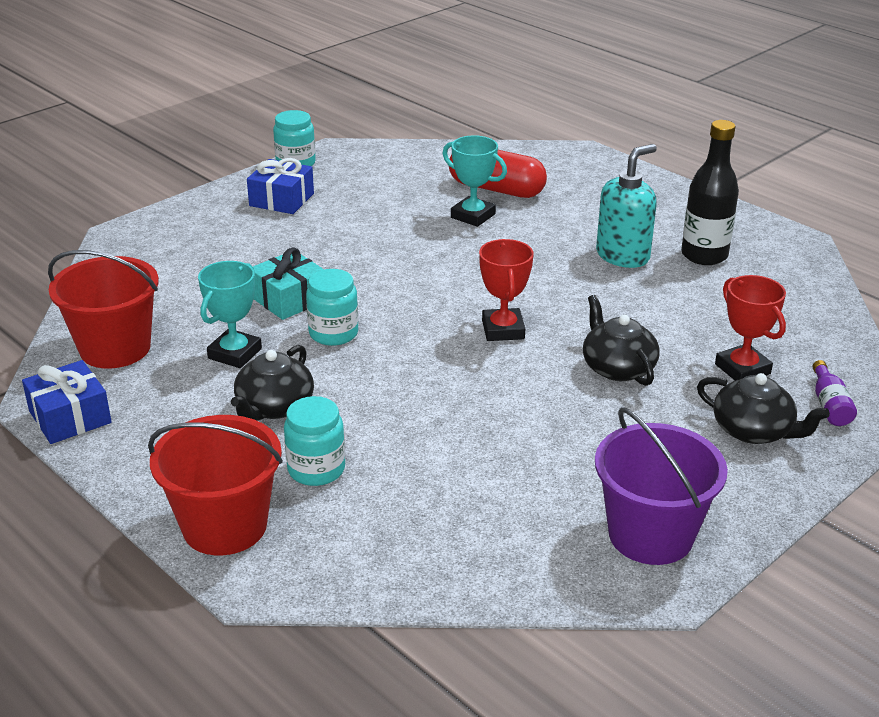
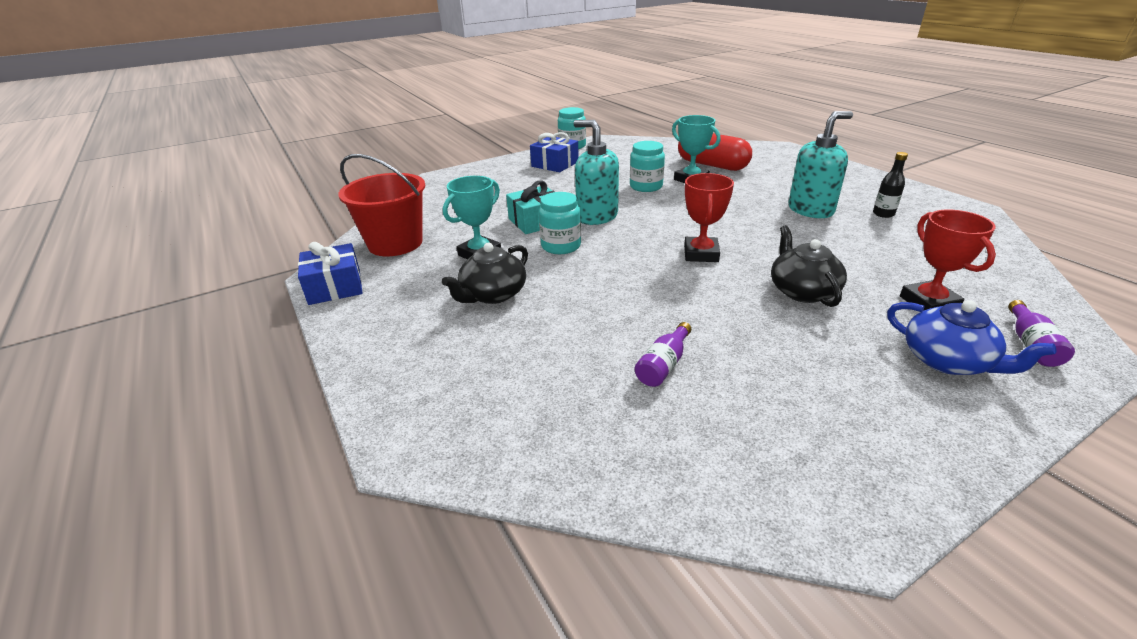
camera: 15 degrees right, 0 degrees up
(225, 526) = (405, 389): red bucket -> none
(316, 469) = (507, 349): turquoise jar -> turquoise jar (646, 186)
(365, 285) = (596, 216): none -> turquoise soap dispenser
(486, 467) = (663, 365): none -> purple bottle
(651, 535) = (834, 460): purple bucket -> none
(704, 255) = (883, 214): black bottle -> black bottle, size x0.52
(754, 430) = (948, 361): black teapot -> blue teapot

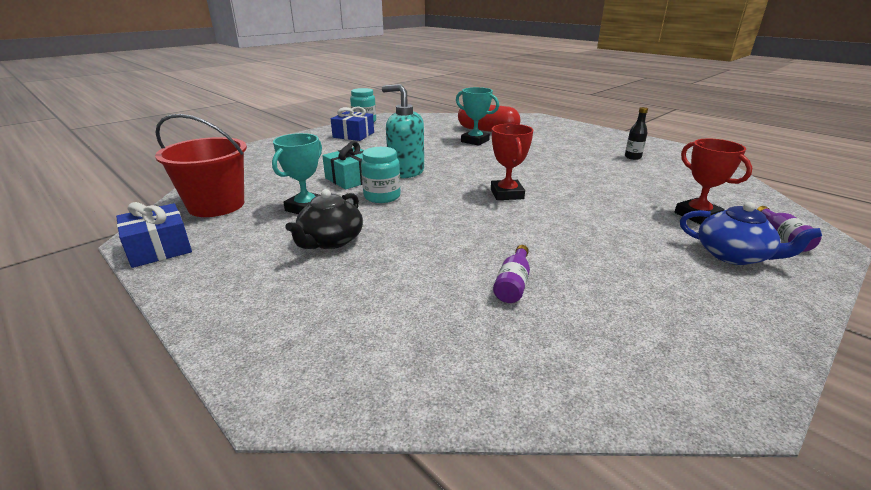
camera: 15 degrees left, 5 degrees down
(646, 186) = (439, 148): turquoise jar -> none
(802, 291) = (600, 215): black teapot -> none
(811, 210) = (578, 157): turquoise soap dispenser -> none

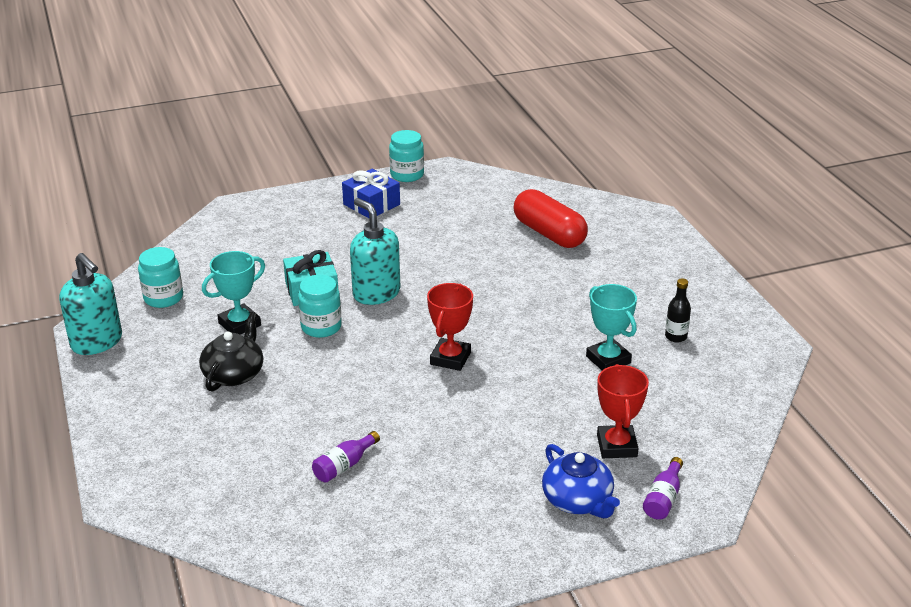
camera: 25 degrees right, 5 degrees up
(159, 248) = (97, 342): blue gift -> turquoise soap dispenser
(216, 205) = (163, 298): red bucket -> turquoise jar
(330, 241) = (234, 374): black teapot -> black teapot turned 150 degrees clockwise
(475, 141) = (509, 253): turquoise trophy -> turquoise trophy (608, 360)

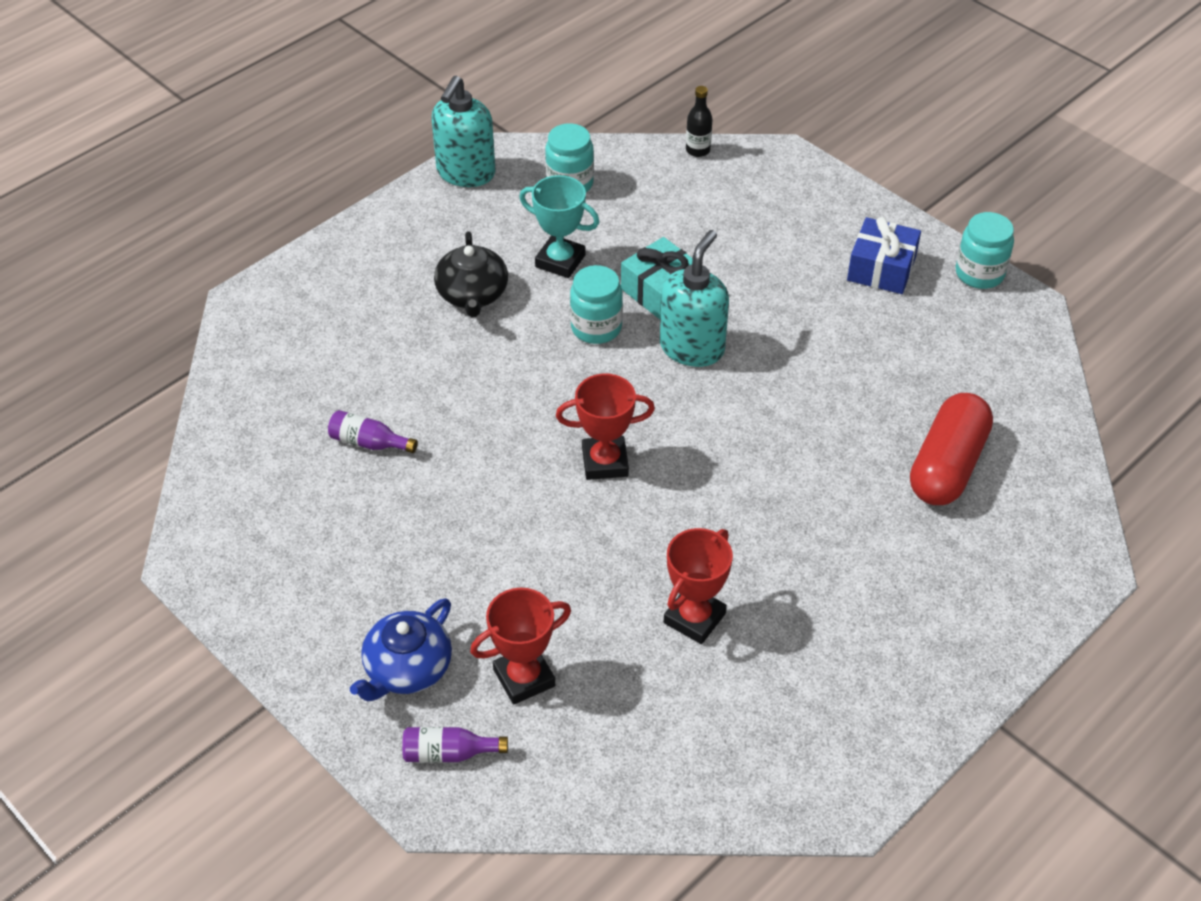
camera: 65 degrees right, 15 degrees up
(234, 374) = (472, 294): black teapot -> black teapot turned 90 degrees clockwise
(608, 360) = (694, 618): turquoise trophy -> red trophy
(676, 337) = (791, 678): black bottle -> black bottle (698, 150)

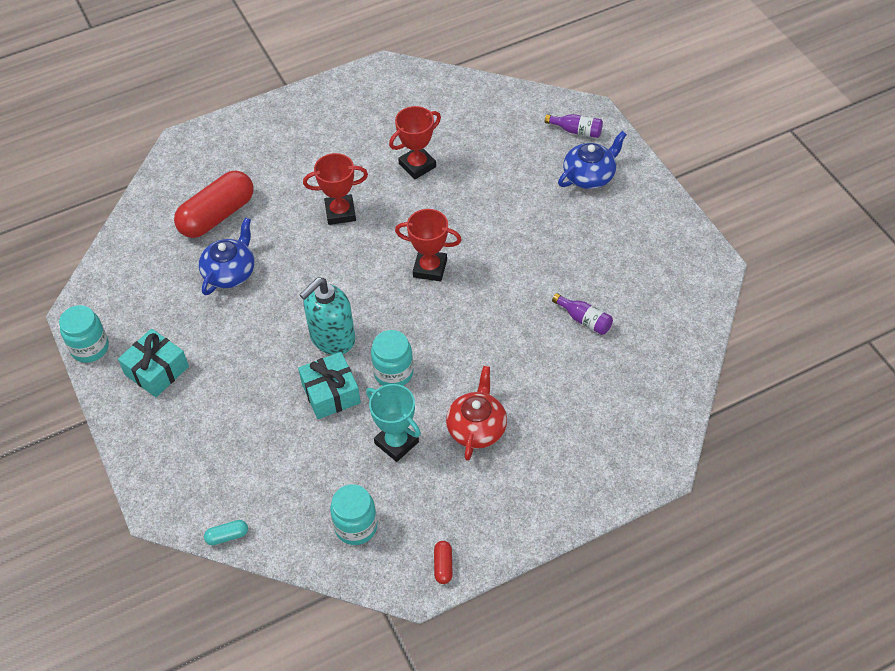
camera: 160 degrees left, 5 degrees up
(465, 173) = (443, 566): turquoise soap dispenser -> red capsule
(472, 294) = (477, 427): black teapot -> red teapot
(524, 678) = (525, 157): red trophy -> red trophy (340, 212)
(698, 150) = (227, 536): black bottle -> turquoise capsule
(874, 395) = (230, 272): none -> blue teapot
(881, 268) = (156, 370): blue gift -> turquoise gift

